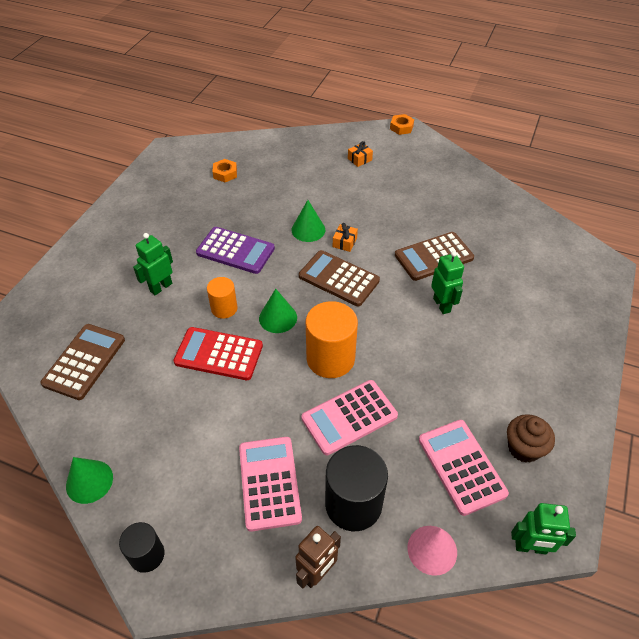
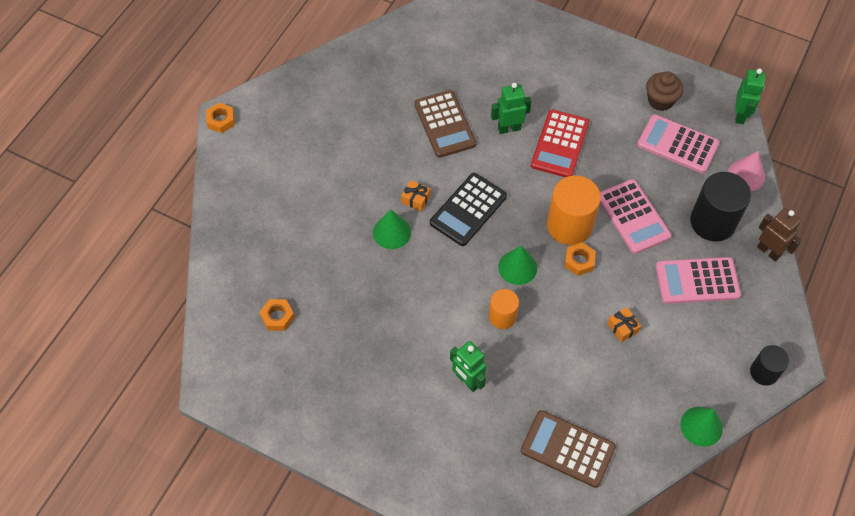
camera: 85 degrees left, 10 degrees up
(219, 354) = (561, 321): red calculator -> red calculator (560, 144)
(235, 251) = (418, 306): purple calculator -> none
(288, 367) = (579, 261): none -> orange nut
(339, 278) = (468, 209): brown calculator -> black calculator
(359, 159) = (275, 170): orange gift -> orange gift (622, 328)
(461, 466) = (677, 144): pink calculator -> pink calculator turned 45 degrees clockwise

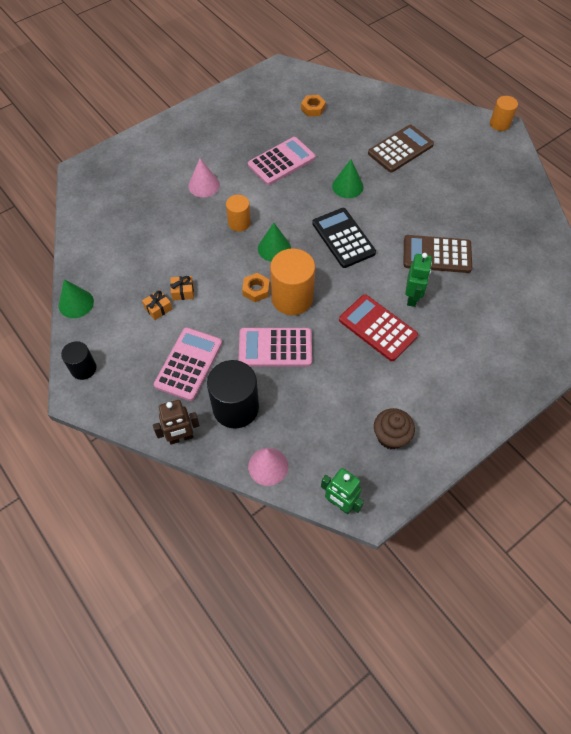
camera: 115 degrees right, 0 degrees up
(221, 120) = (499, 124): orange nut -> orange cylinder
(416, 199) = (370, 210): orange gift -> orange gift (158, 308)
(467, 381) = (204, 185): green robot -> pink cone
(567, 449) = (119, 218): brown calculator -> brown calculator (400, 149)
(677, 144) = (332, 424): pink calculator -> pink calculator (281, 162)

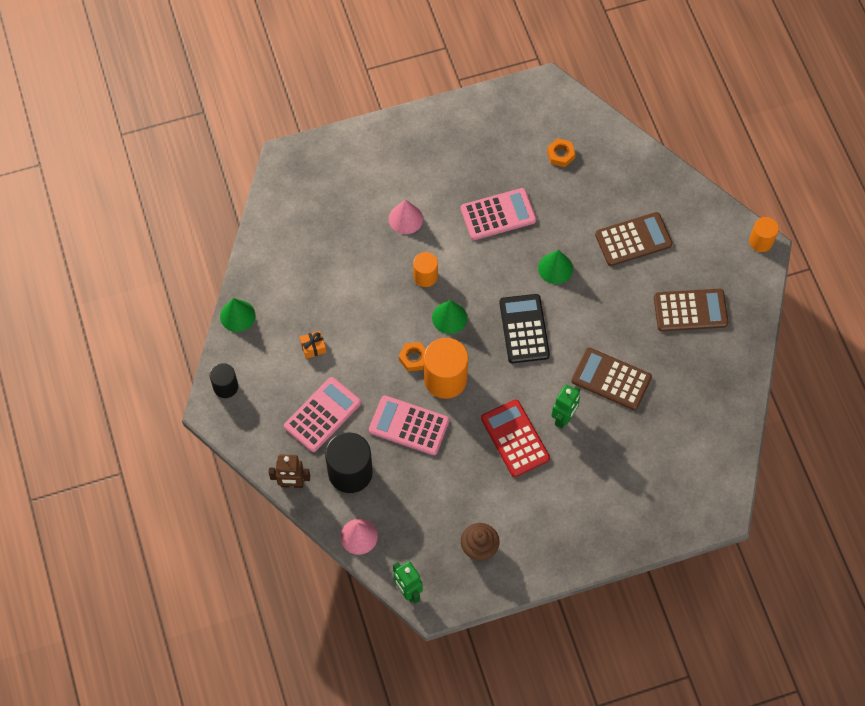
camera: 20 degrees right, 5 degrees up
(183, 292) = (342, 337): orange gift -> none
(473, 185) = (690, 310): none -> brown calculator

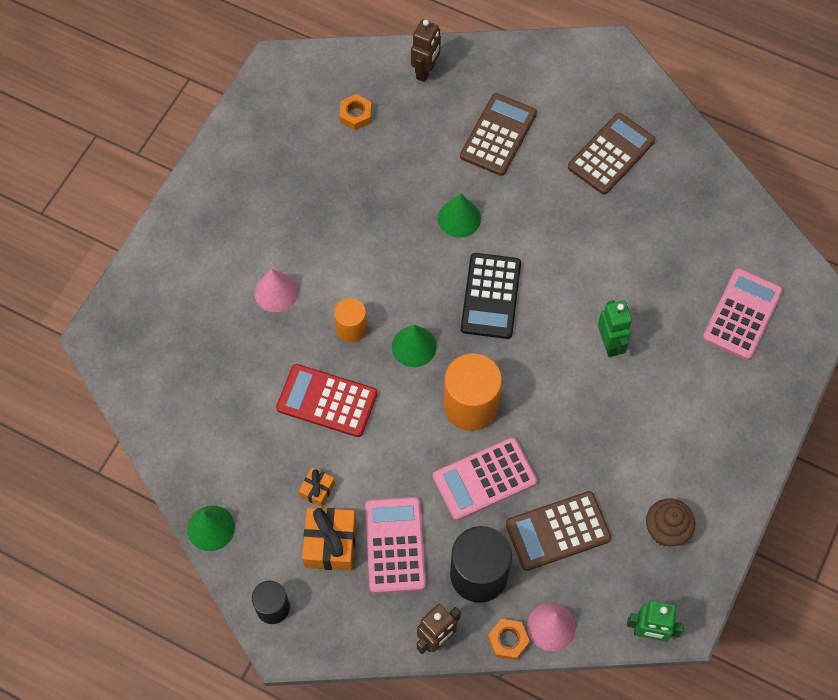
camera: 45 degrees left, 0 degrees up
(290, 382) = (330, 543): none -> orange gift
(414, 358) = (422, 413): orange nut -> orange nut (508, 640)
(498, 215) = (357, 215): pink calculator -> pink calculator (742, 314)
(515, 438) = (589, 401): red calculator -> red calculator (327, 401)
(524, 329) = (490, 296): black calculator -> black calculator turned 120 degrees counterclockwise
(611, 379) = (611, 272): brown calculator -> brown calculator (557, 531)
(631, 164) = (426, 71): none -> brown robot
(761, 241) = (603, 46): orange cylinder -> none

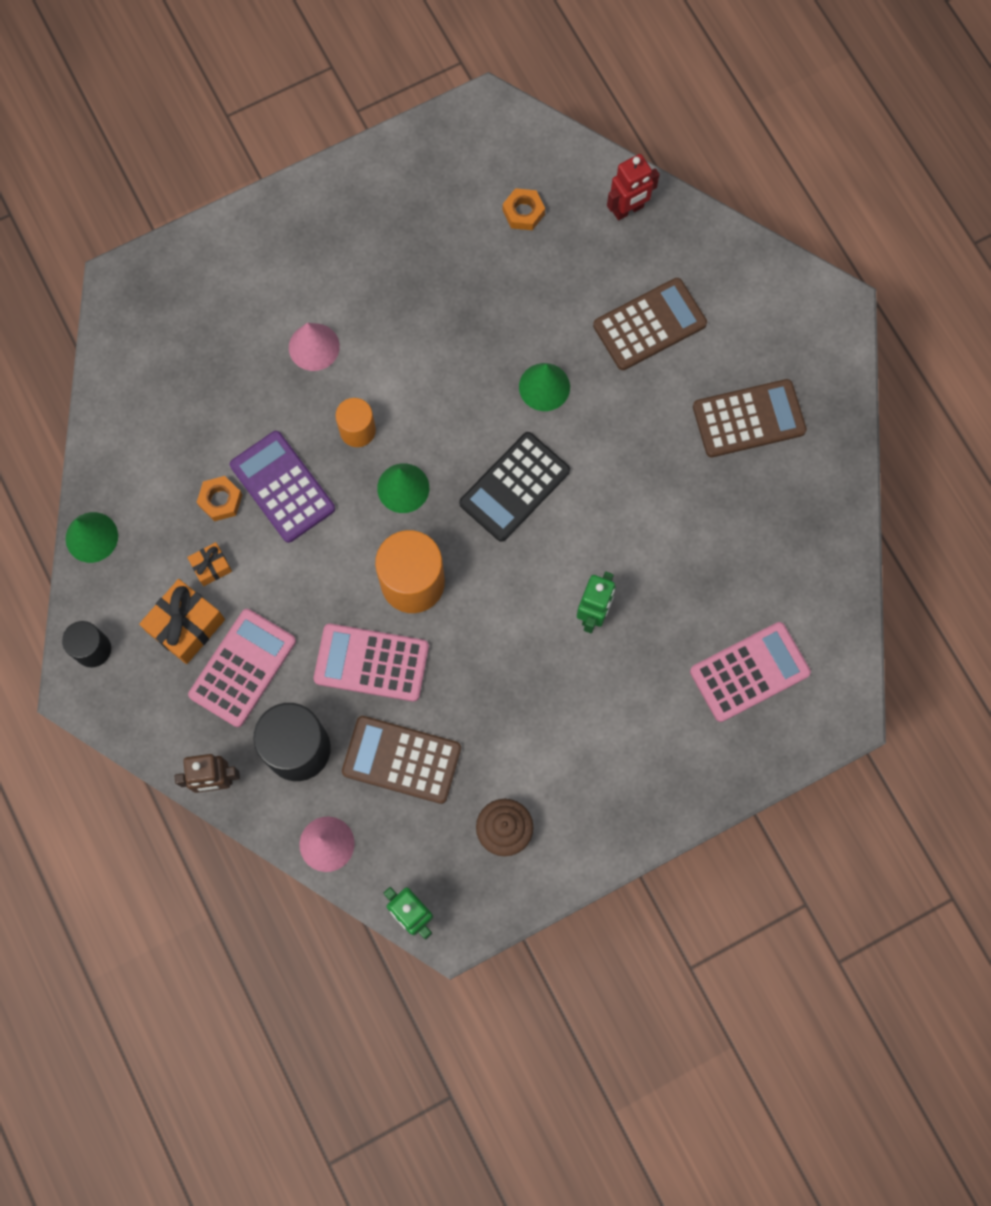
camera: 35 degrees right, 10 degrees up
(327, 401) = (282, 487): red calculator -> purple calculator
(426, 71) = (628, 210): brown robot -> red robot
(508, 640) = (278, 828): orange nut -> orange nut (220, 500)

